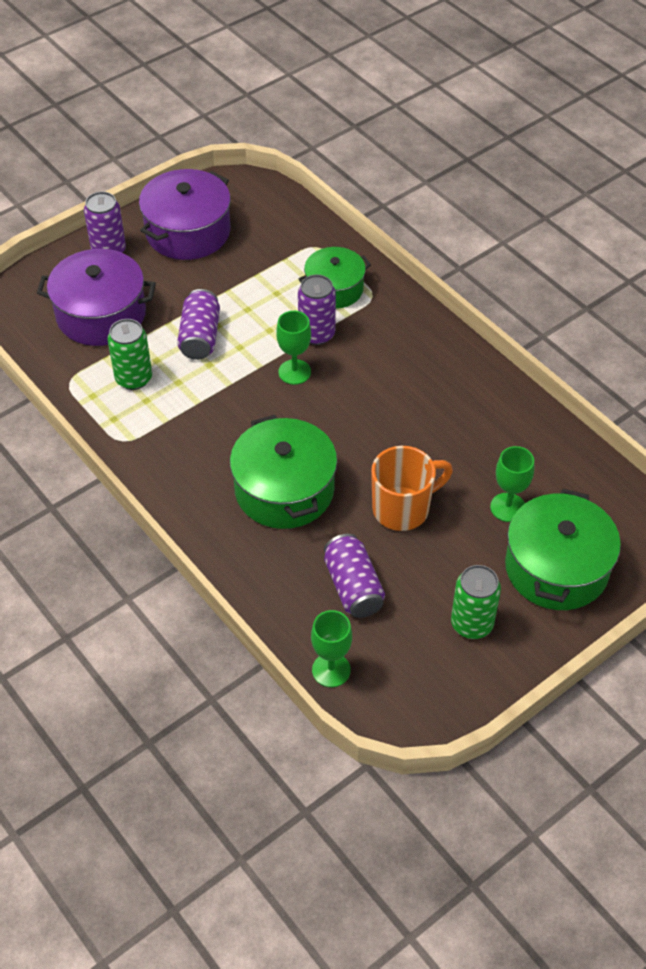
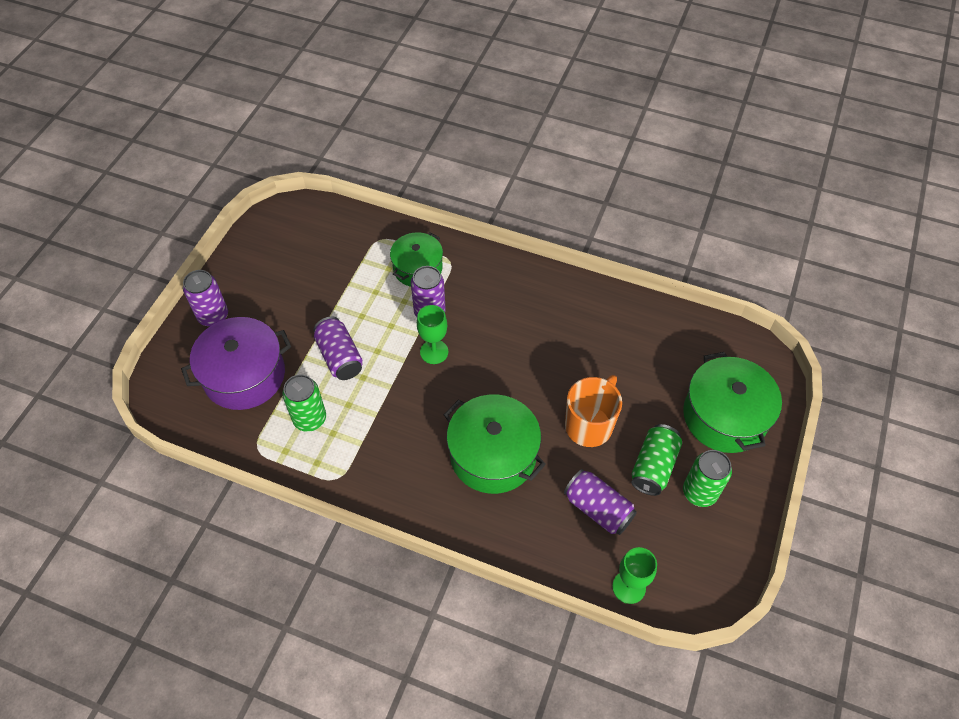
camera: 30 degrees left, 5 degrees up
(188, 232) = (269, 271): purple pot -> none
(441, 577) = (653, 466): none -> green can
(508, 507) = (660, 386): green goblet -> none

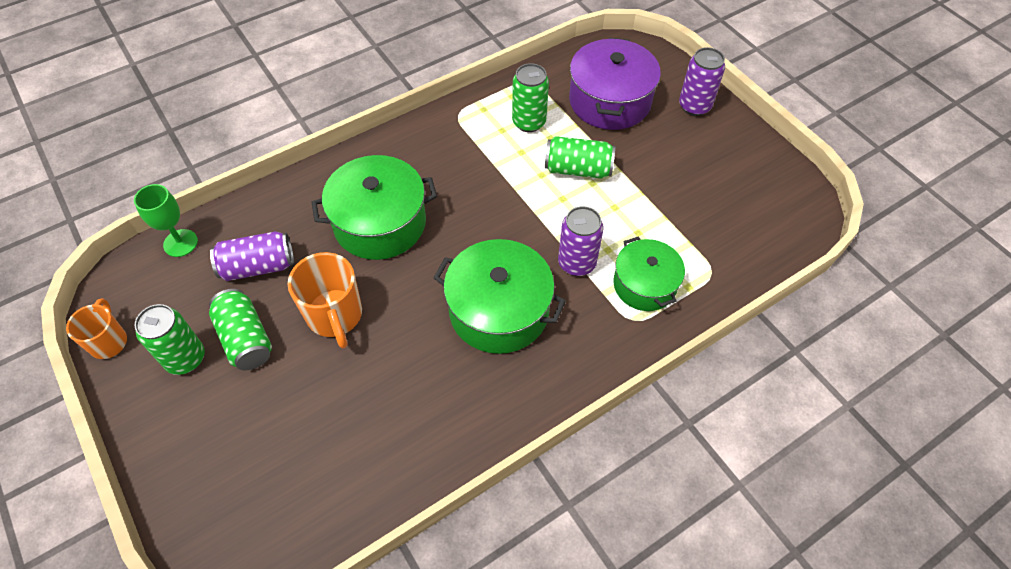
camera: 125 degrees right, 0 degrees up
(340, 357) = (578, 169): purple can -> green can
(434, 352) = (525, 240): green goblet -> none
(725, 416) = (223, 450): green pot -> green pot (499, 310)
(737, 556) = (109, 341): none -> orange mug

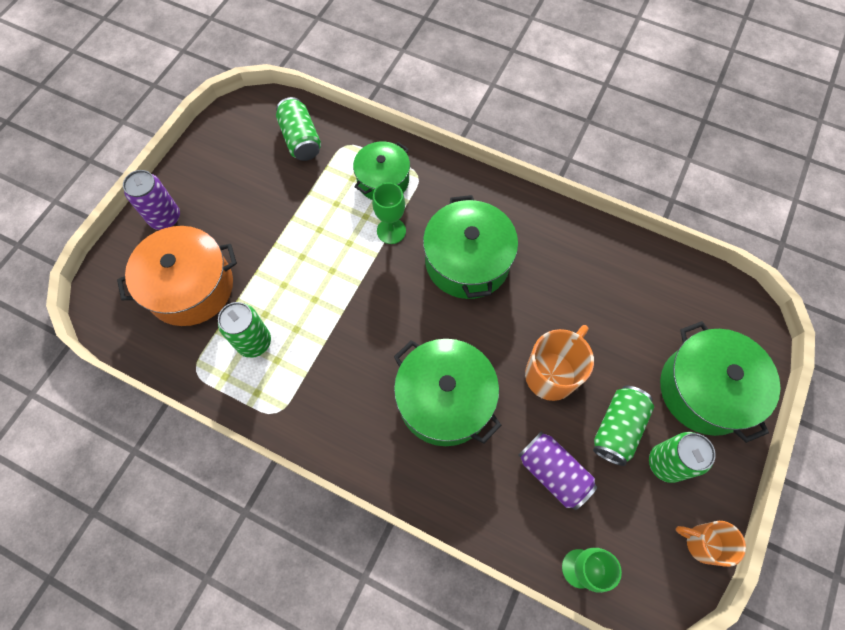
camera: 120 degrees left, 10 degrees up
(109, 341) = (702, 543): orange mug -> orange mug turned 60 degrees clockwise
(207, 444) = (705, 390): none -> green pot
(577, 263) = (391, 231): purple can -> green goblet
(578, 169) = (292, 274): green can -> green can (301, 139)
(609, 101) = (190, 287): purple pot -> orange pot

